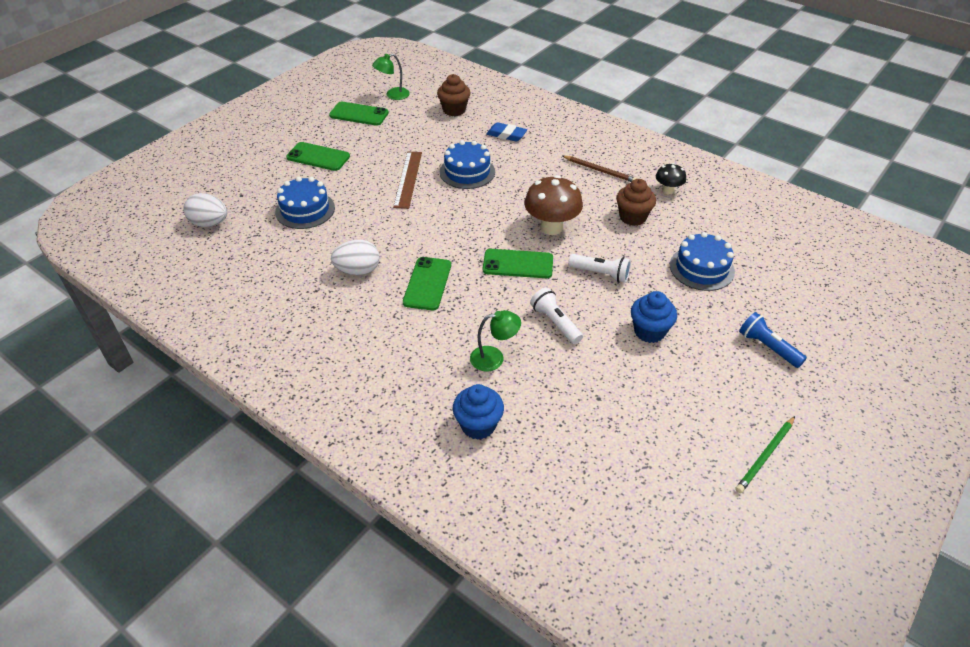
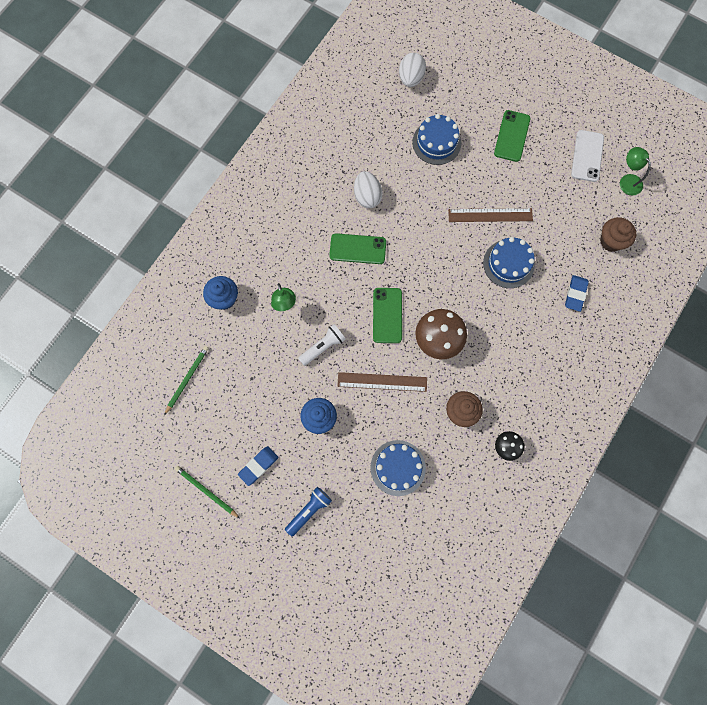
camera: 85 degrees right, 30 degrees up
(359, 114) = (587, 156): green phone -> white phone
(600, 170) = (528, 384): brown pencil -> none
(600, 274) = (382, 382): white flashlight -> brown ruler
(601, 475) = (187, 379): none -> green pencil
(719, 395) = (258, 466): none -> blue eraser

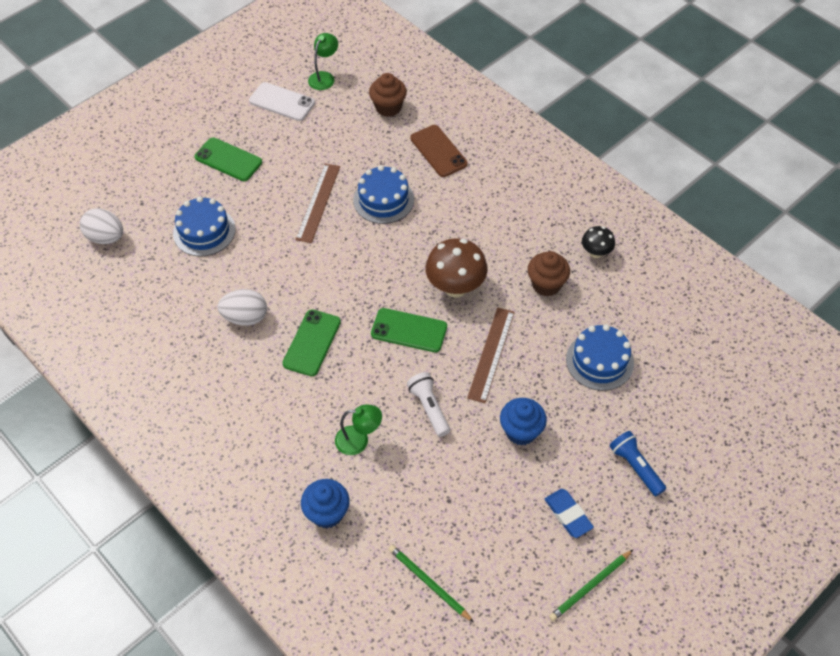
camera: 75 degrees left, 20 degrees down
(575, 294) = (438, 151): blue eraser -> brown phone
(627, 180) = (324, 77): green lamp -> green lamp turned 135 degrees clockwise

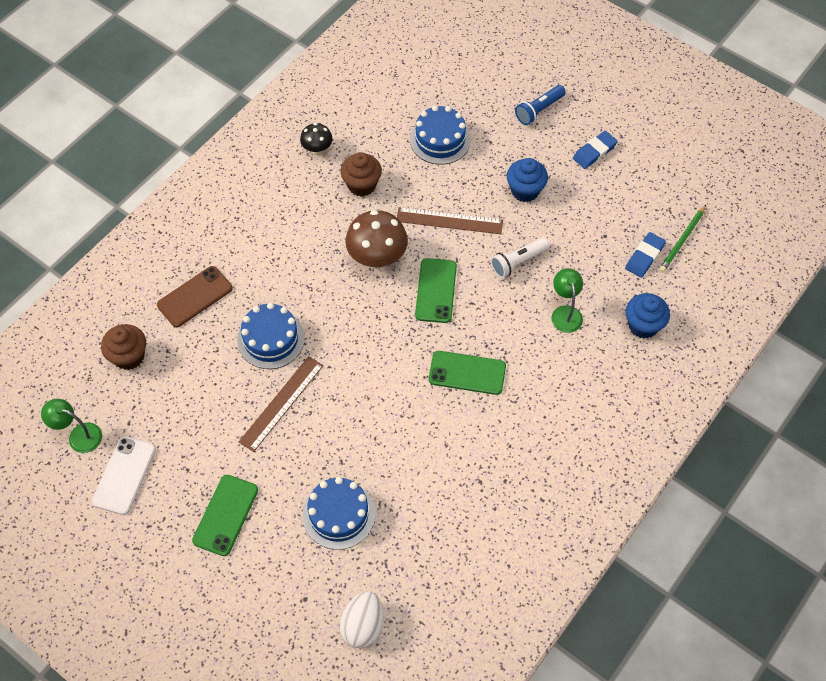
camera: 100 degrees left, 5 degrees up
(245, 317) = (448, 442): white egg -> none
(318, 202) = (282, 403): brown ruler -> brown ruler turned 60 degrees counterclockwise
(413, 536) = (644, 257): none -> blue eraser
(590, 586) = (651, 134): green pencil -> none

